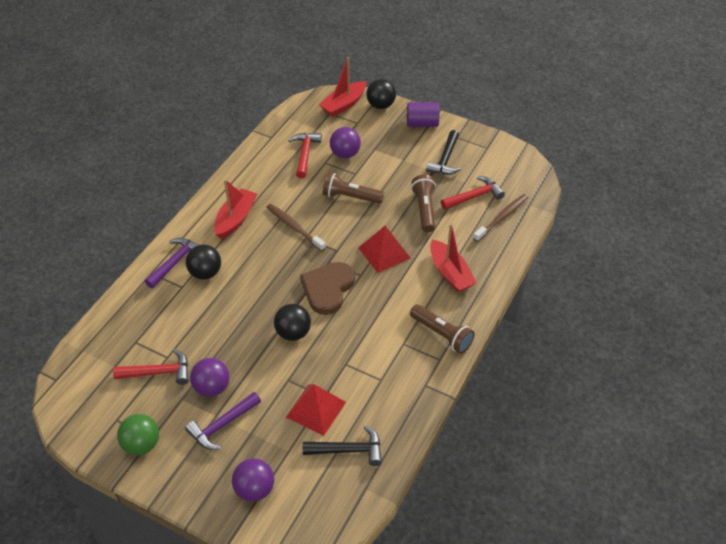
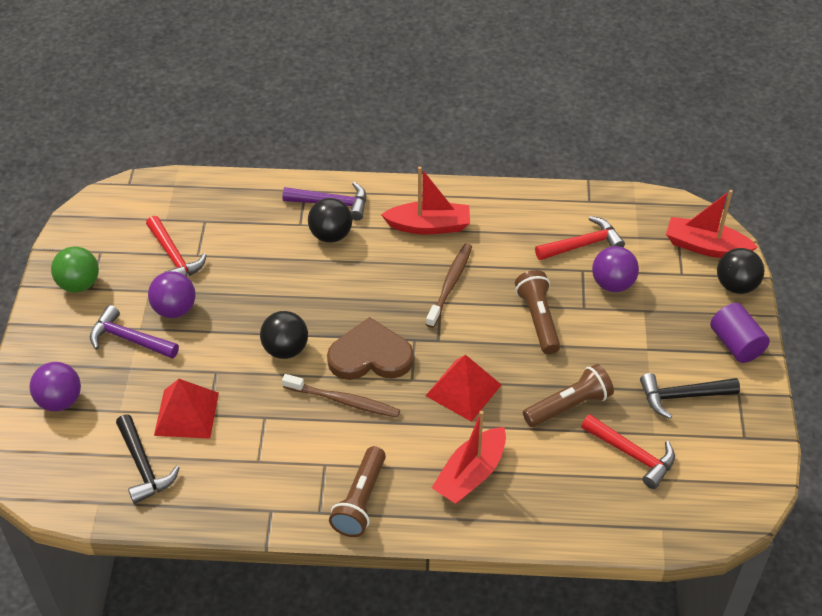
camera: 65 degrees right, 0 degrees up
(502, 218) = (612, 502): brown toothbrush -> brown toothbrush (344, 401)

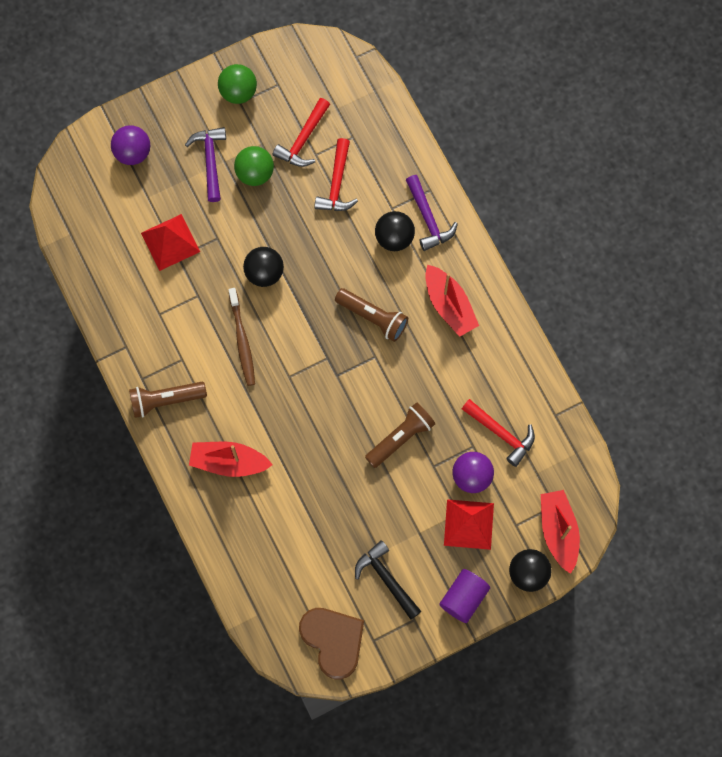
camera: 60 degrees right, 25 degrees up
(144, 466) = (113, 243): black hammer -> none
(175, 309) = (255, 173): purple ball -> green ball
(370, 356) = (293, 335): brown heart -> brown heart (333, 641)
(450, 284) = (397, 354): brown toothbrush -> none
(463, 390) = (300, 418): red pyramid -> red pyramid (468, 524)
(568, 406) = (329, 500): brown flashlight -> brown flashlight (373, 317)
(633, 455) = (310, 566): red hammer -> red hammer (337, 184)

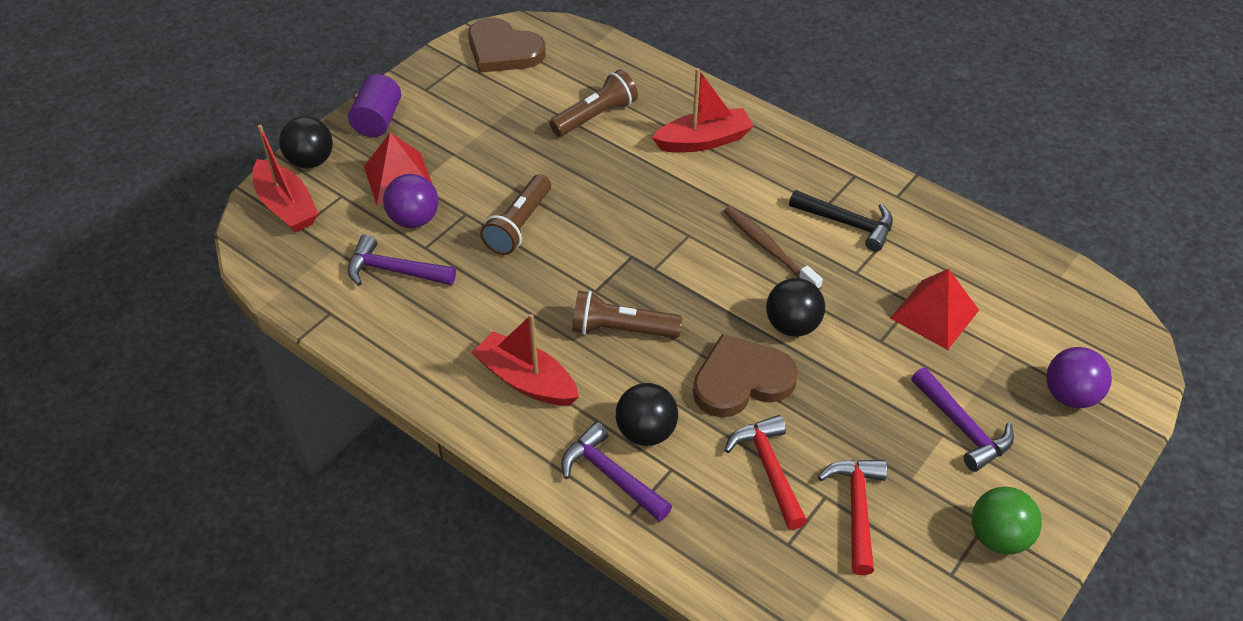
camera: 155 degrees right, 25 degrees down
(166, 400) = (813, 166): brown flashlight -> brown flashlight (595, 116)
(255, 173) = (891, 436): green ball -> none
(319, 248) = (741, 380): none -> brown heart
(386, 578) = (472, 108): black hammer -> black hammer (848, 223)
(501, 433) = (394, 271): red hammer -> purple hammer

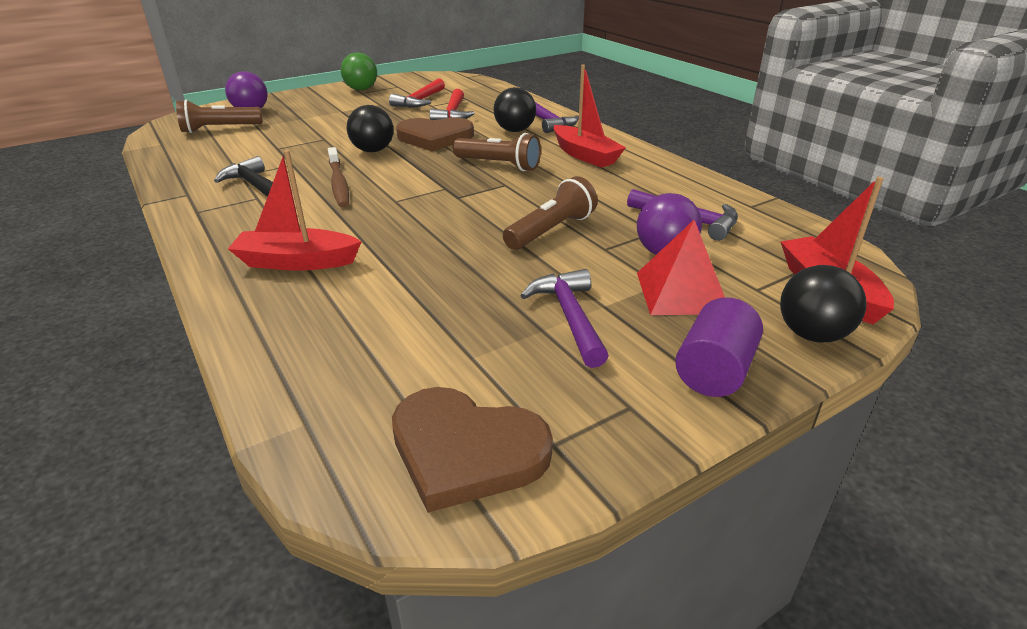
camera: 160 degrees left, 15 degrees down
(503, 50) = (466, 451): brown heart -> brown heart turned 150 degrees clockwise
(595, 116) = (395, 311): brown flashlight -> brown flashlight (220, 129)
(934, 314) = (271, 142): red pyramid -> none
(963, 427) = (327, 111): purple hammer -> purple hammer (569, 317)

